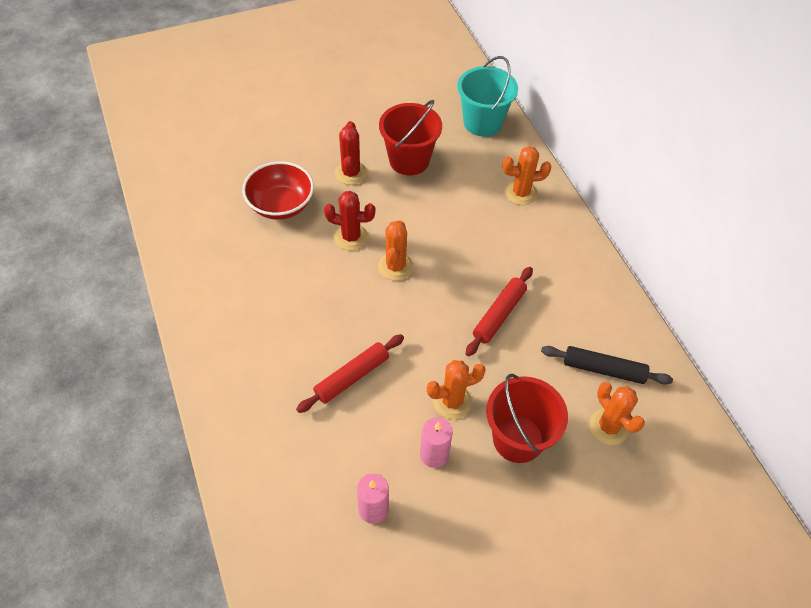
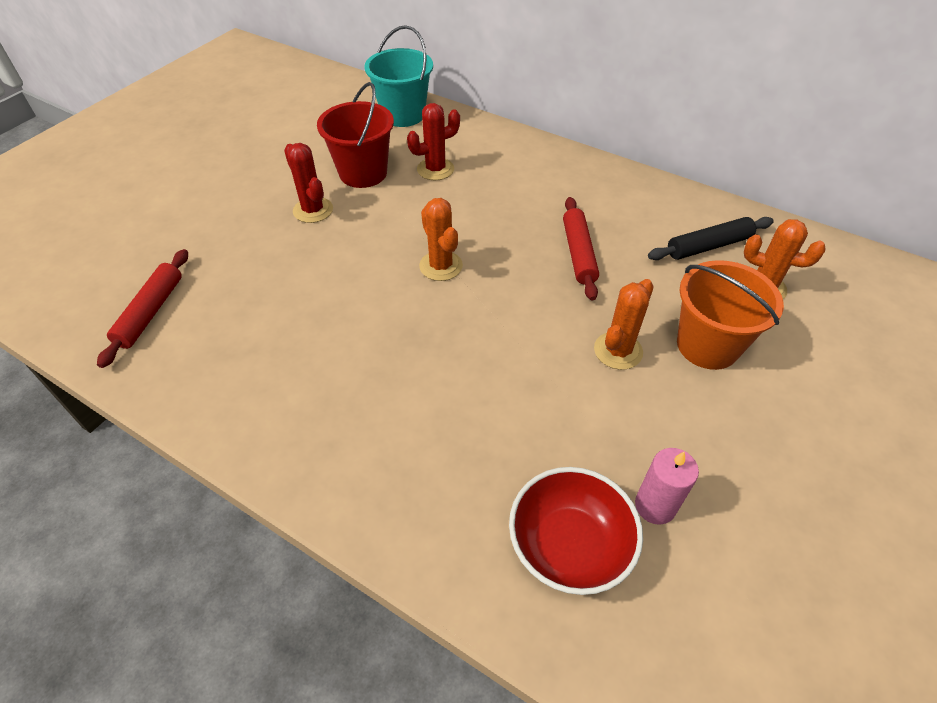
camera: 35 degrees left, 5 degrees down
(281, 205) = (261, 274): red bowl -> red bowl (569, 545)
(351, 237) = (368, 264): red cactus -> red cactus (435, 169)
(352, 377) = (500, 390): red rolling pin -> red rolling pin (151, 312)
(434, 454) = (653, 410): pink candle -> none
(518, 439) = (707, 345): red bucket -> orange bucket
(521, 193) = (494, 151): orange cactus -> none

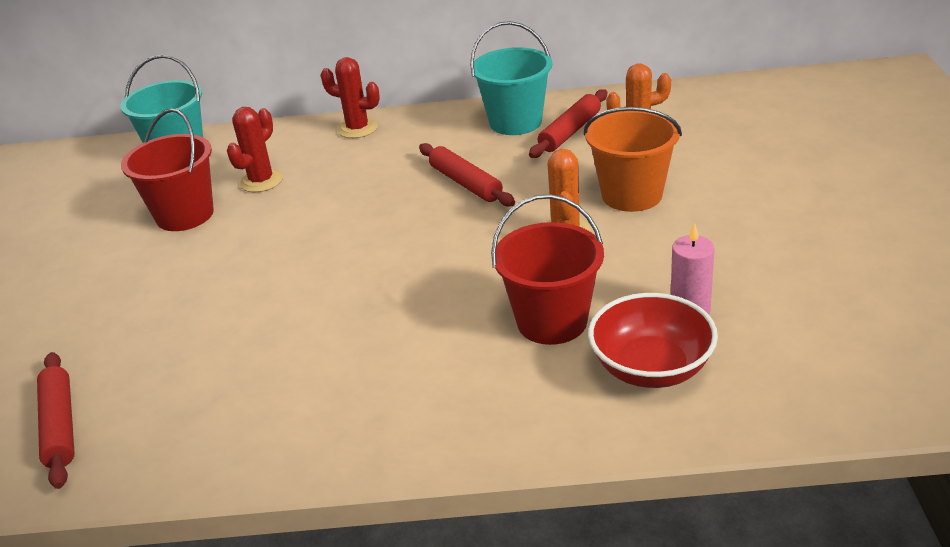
camera: 30 degrees left, 15 degrees down
(313, 210) = (161, 266): red cactus -> red cactus (357, 129)
(441, 266) = (346, 247): orange cactus -> none
(530, 438) = (552, 321): none -> red bucket
(670, 211) = (515, 122): none -> turquoise bucket
(708, 246) = (570, 132): black rolling pin -> red rolling pin

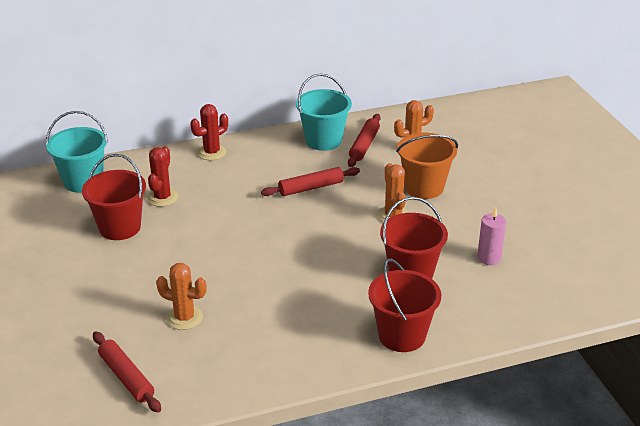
camera: 20 degrees left, 0 degrees up
(190, 348) = (184, 318): none -> orange cactus
(357, 129) = (211, 152): red cactus -> red cactus turned 45 degrees counterclockwise
(465, 183) = (311, 188): red rolling pin -> red rolling pin turned 60 degrees counterclockwise
(490, 419) = (402, 335): none -> red bucket
(651, 368) = (480, 294): red bowl -> none

